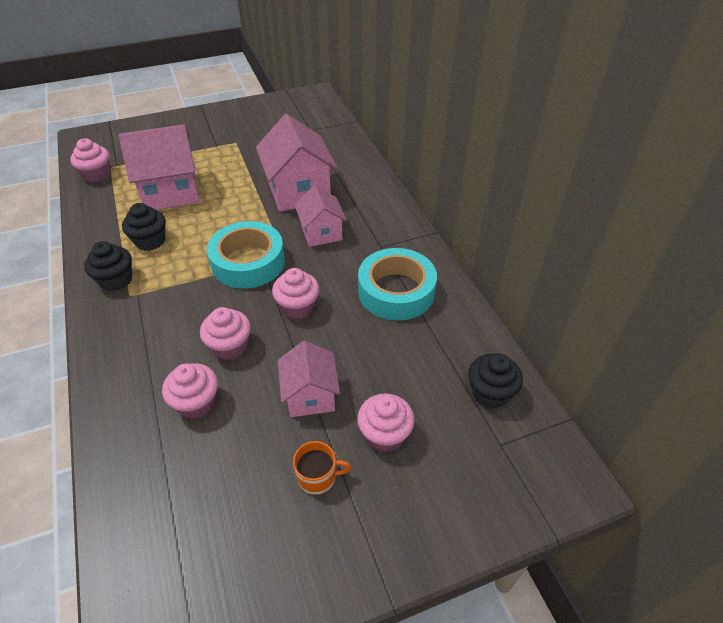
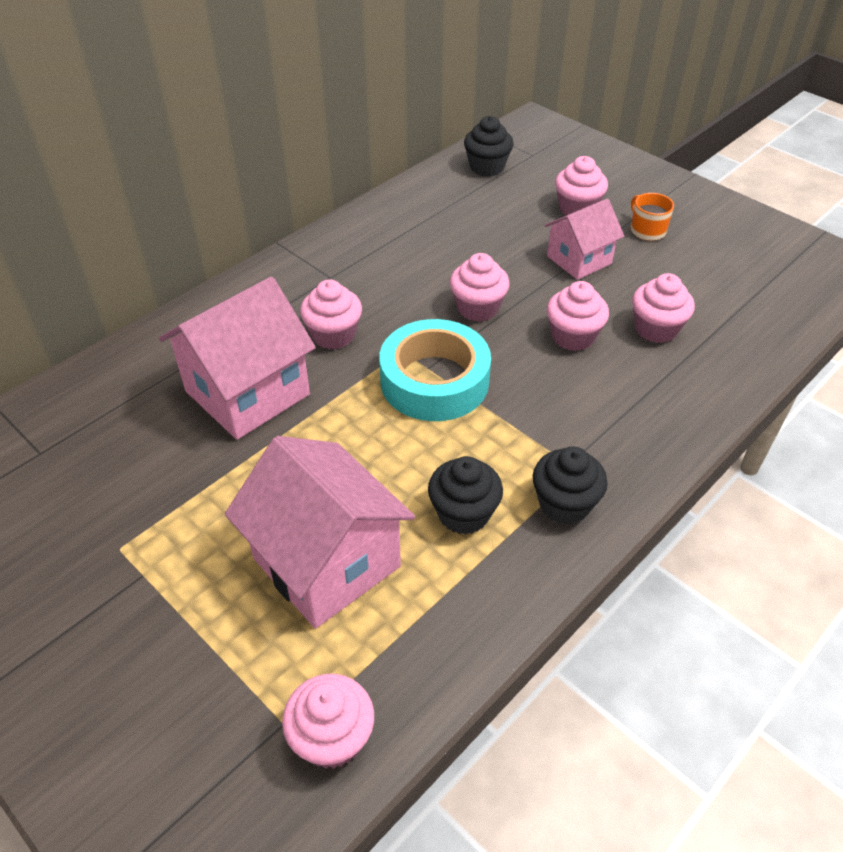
camera: 115 degrees left, 0 degrees up
(321, 233) = (333, 335): pink house -> pink cupcake
(396, 291) = (400, 246): turquoise tape -> none

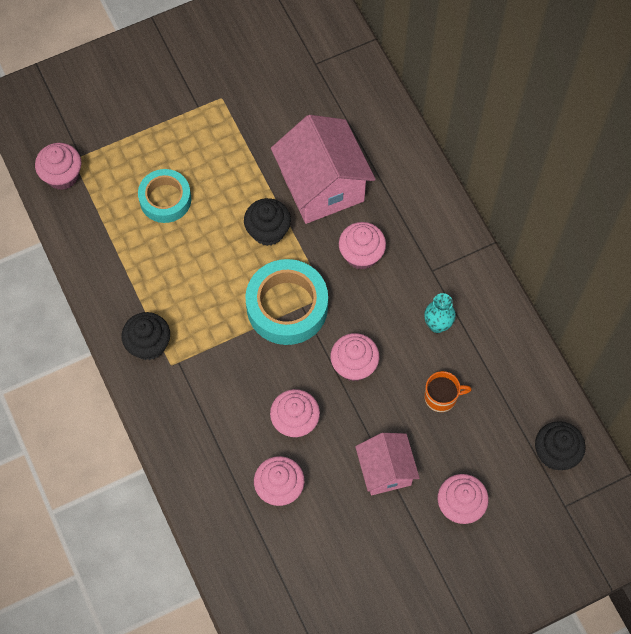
camera: 110 degrees right, 20 degrees up
(326, 562) = (165, 199): pink house -> turquoise tape
(395, 260) = (437, 325): none -> turquoise vase
(463, 513) = (167, 283): black cupcake -> black cupcake (268, 231)
(647, 230) = (406, 551): orange mug -> orange mug (441, 397)

